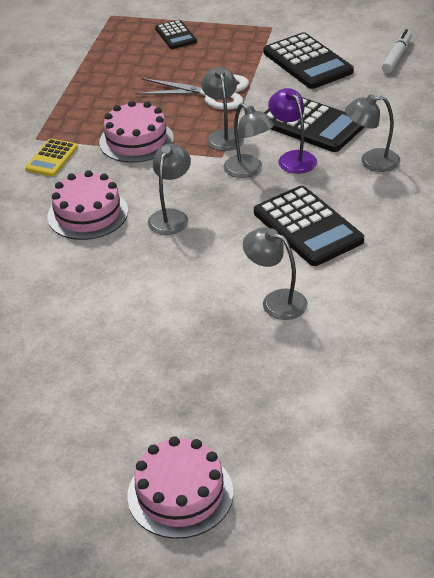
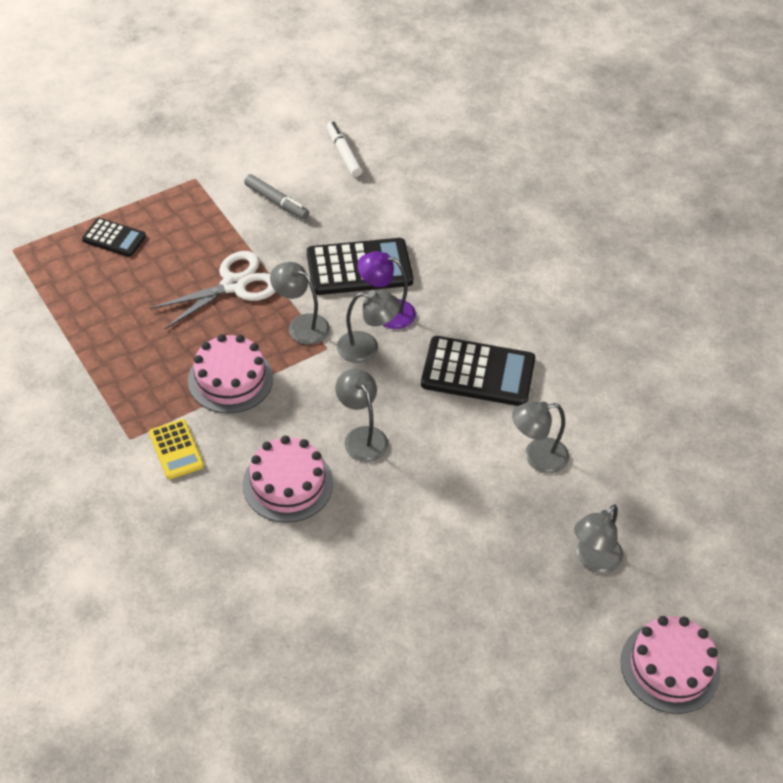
camera: 50 degrees left, 10 degrees up
(307, 62) = (276, 202): black calculator -> grey marker
(371, 161) = (450, 276): grey lamp -> grey lamp (593, 560)

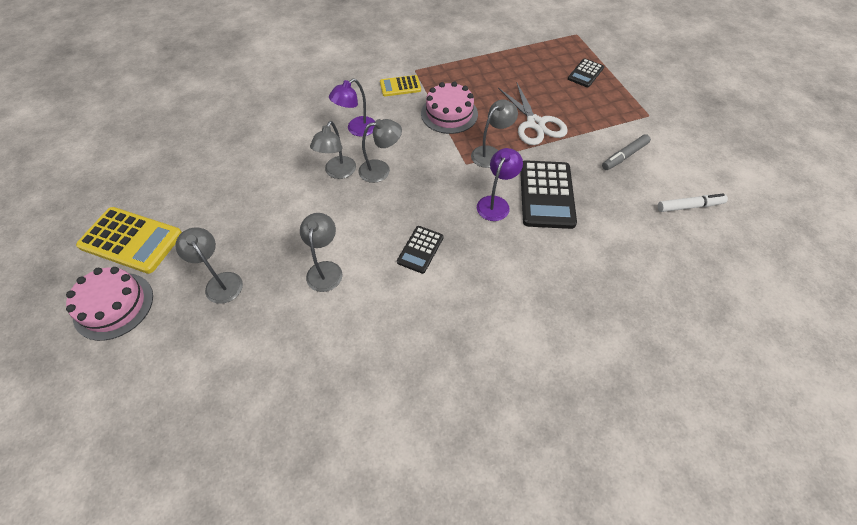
camera: 105 degrees right, 5 degrees up
(287, 484) = (356, 129): pink cake -> purple lamp
(366, 348) = (461, 185): grey lamp -> grey lamp (337, 172)
(478, 372) = (420, 249): black calculator -> black calculator, size x0.56
(573, 698) = (131, 240): none -> yellow calculator

